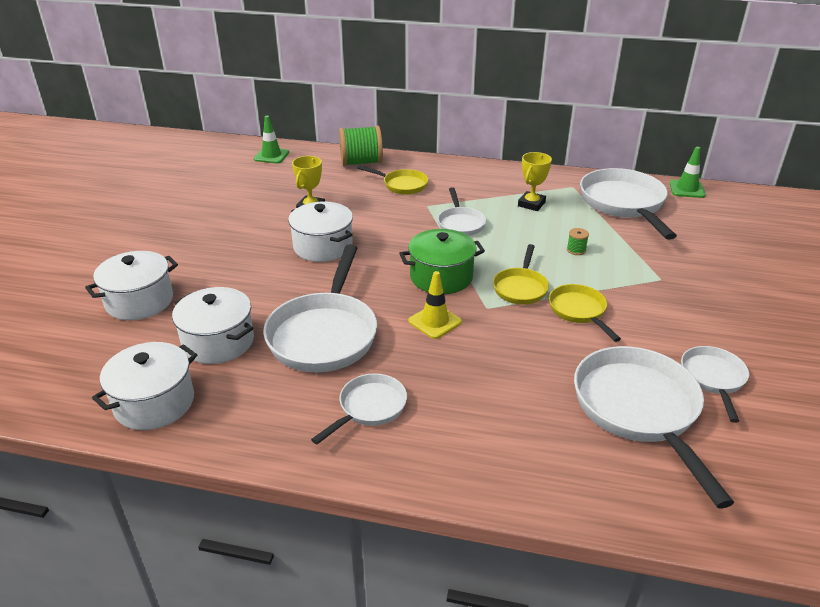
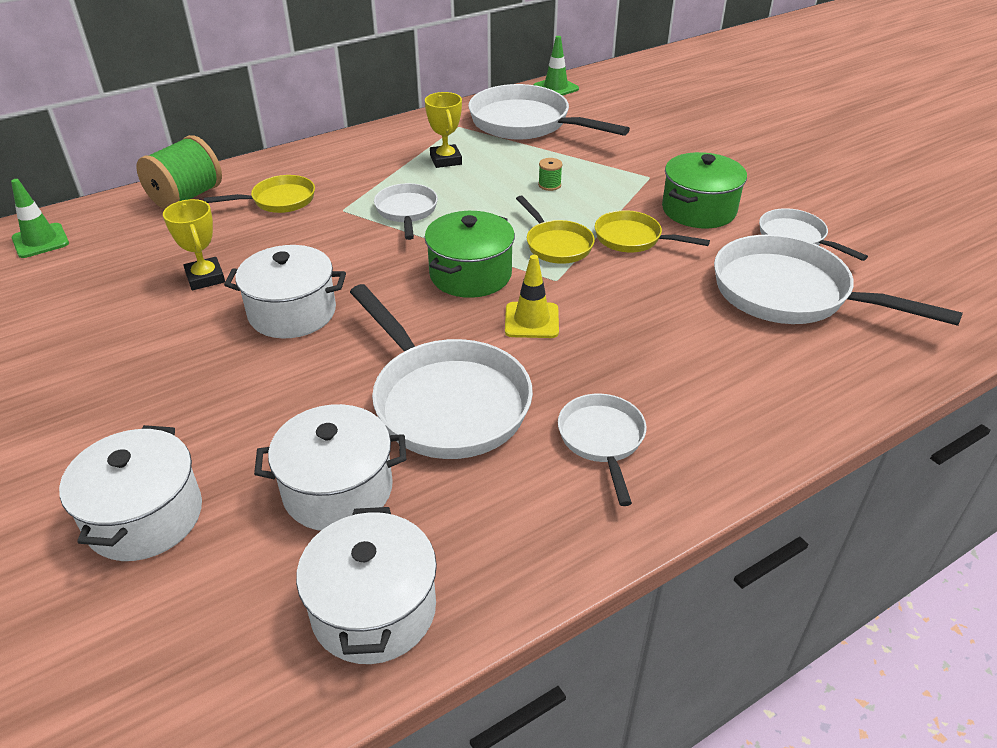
camera: 45 degrees left, 5 degrees up
(460, 223) = (406, 212): white pan -> white pan turned 135 degrees counterclockwise
(662, 319) = (698, 210): none -> green pot

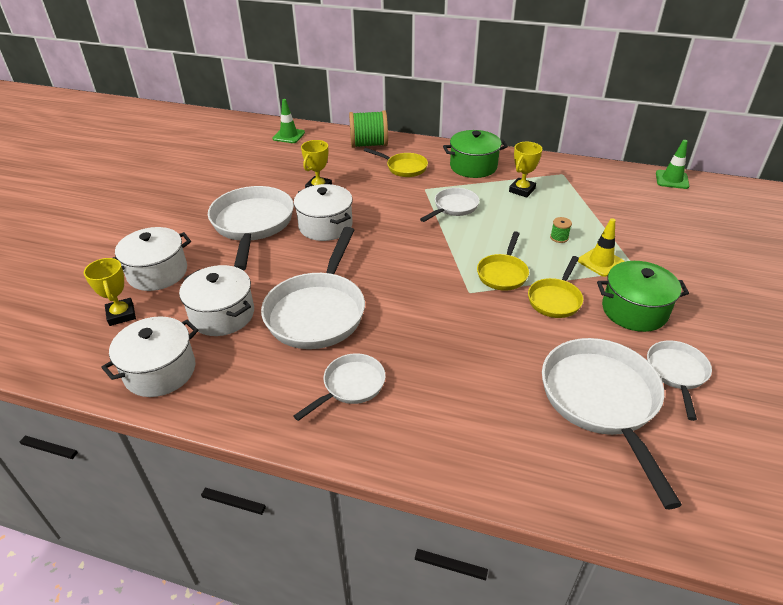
camera: 50 degrees right, 0 degrees up
(186, 603) = (121, 314): none -> yellow trophy
(470, 275) = (430, 260): green pot -> green pot (473, 166)
(526, 123) = (609, 193): white pan -> white pan (252, 225)
(531, 320) = (419, 304): yellow traffic cone -> yellow traffic cone (601, 262)
(633, 239) = (555, 299): yellow pan -> yellow pan turned 135 degrees counterclockwise

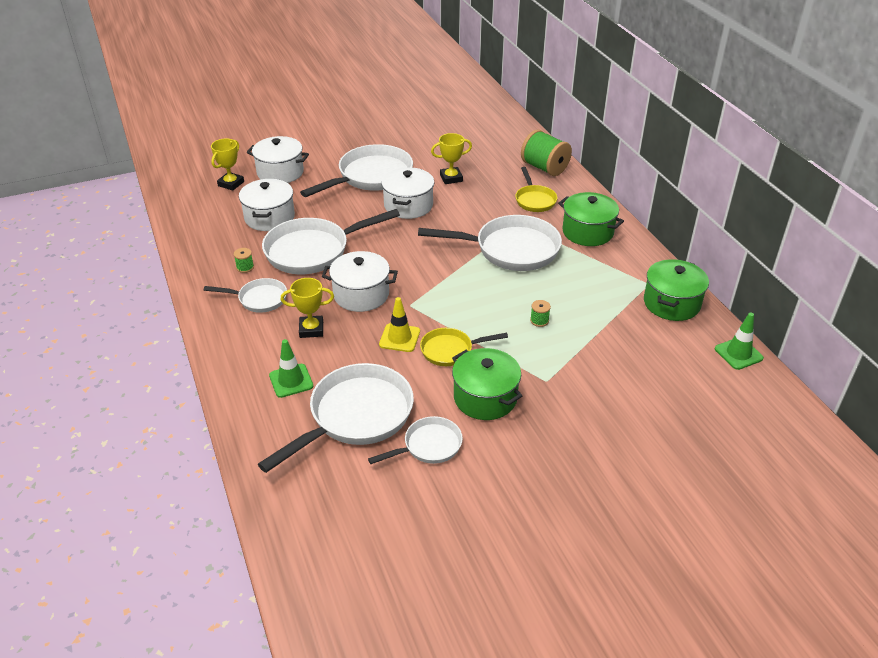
camera: 50 degrees right, 0 degrees up
(160, 371) = (201, 224): white pot -> white pot (361, 294)
(283, 372) = (245, 267): none -> green spool
(288, 136) = (502, 128): green traffic cone -> green traffic cone (291, 381)
(453, 207) = (510, 250): white pan -> white pan, size x1.85
(503, 273) = (452, 311): yellow pan -> none
(522, 190) = (586, 272): yellow trophy -> yellow trophy (311, 329)
(594, 176) = (671, 303): none -> green pot
(601, 262) = (532, 356): yellow traffic cone -> yellow traffic cone (399, 338)

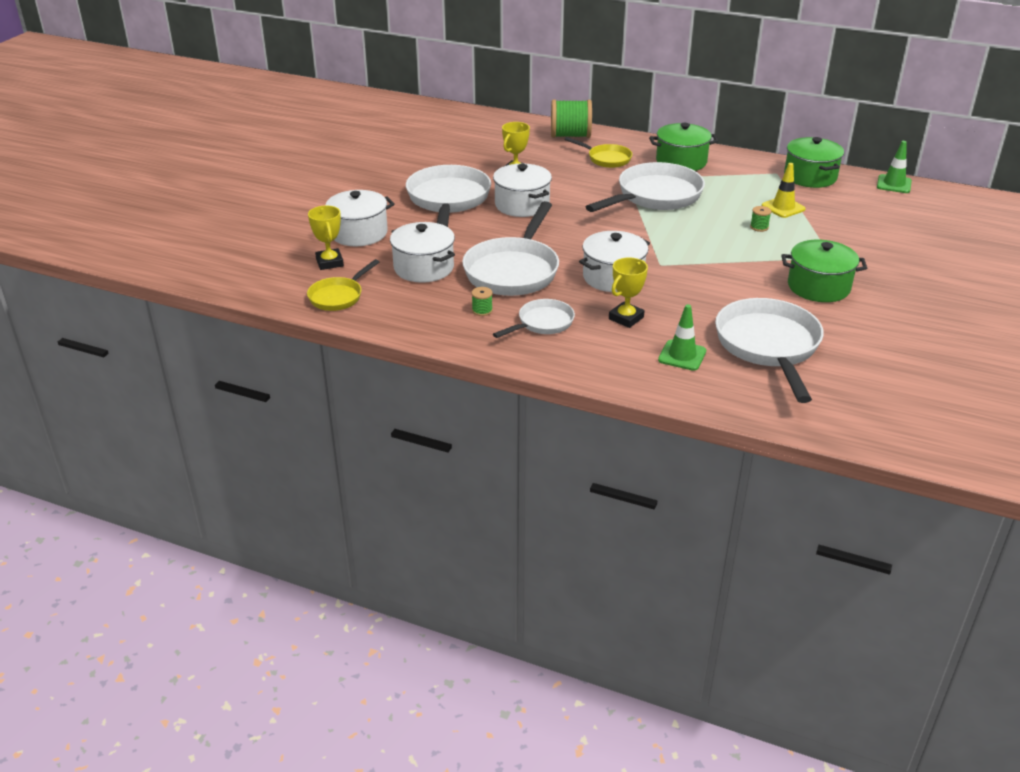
camera: 45 degrees left, 5 degrees down
(399, 338) = (697, 287): yellow traffic cone -> yellow traffic cone (783, 207)
(428, 446) = (844, 333): white pan -> none
(450, 350) = (743, 274): yellow pan -> yellow pan (338, 296)

